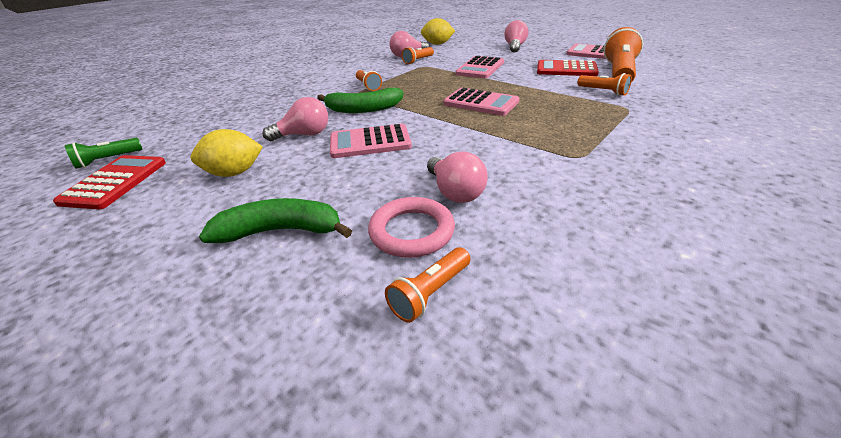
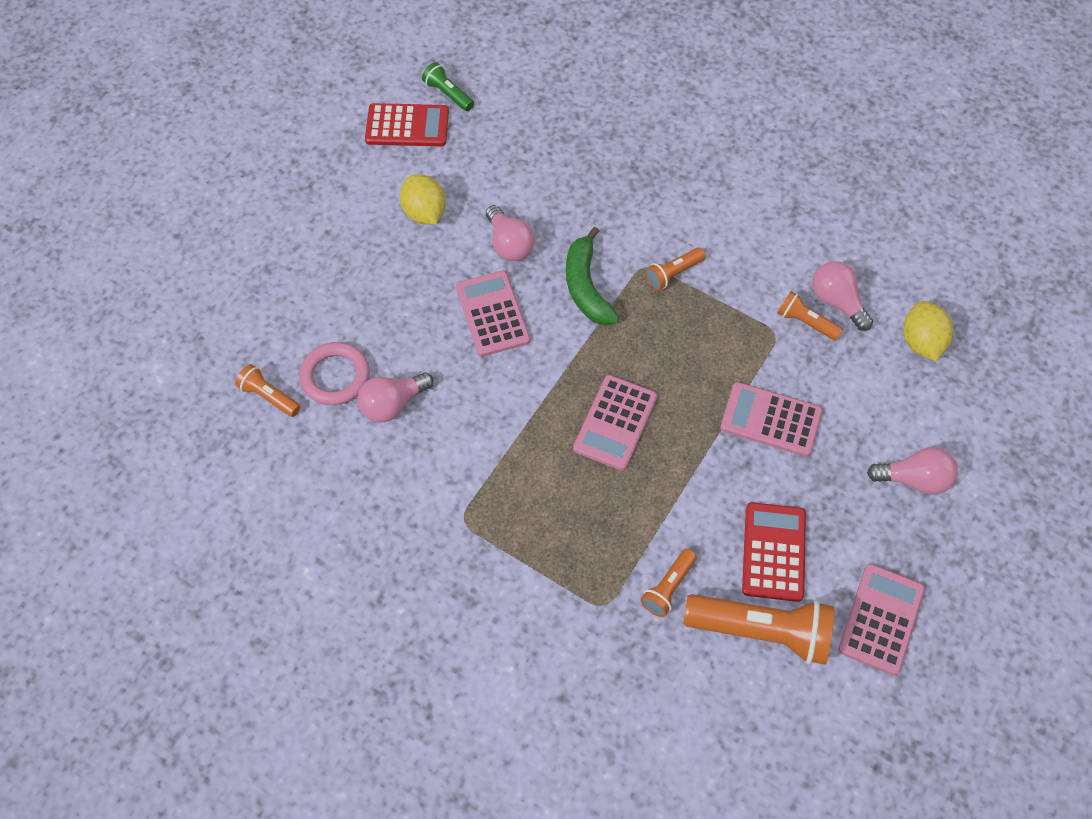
camera: 80 degrees right, 25 degrees up
(281, 231) = (336, 284): green banana -> none

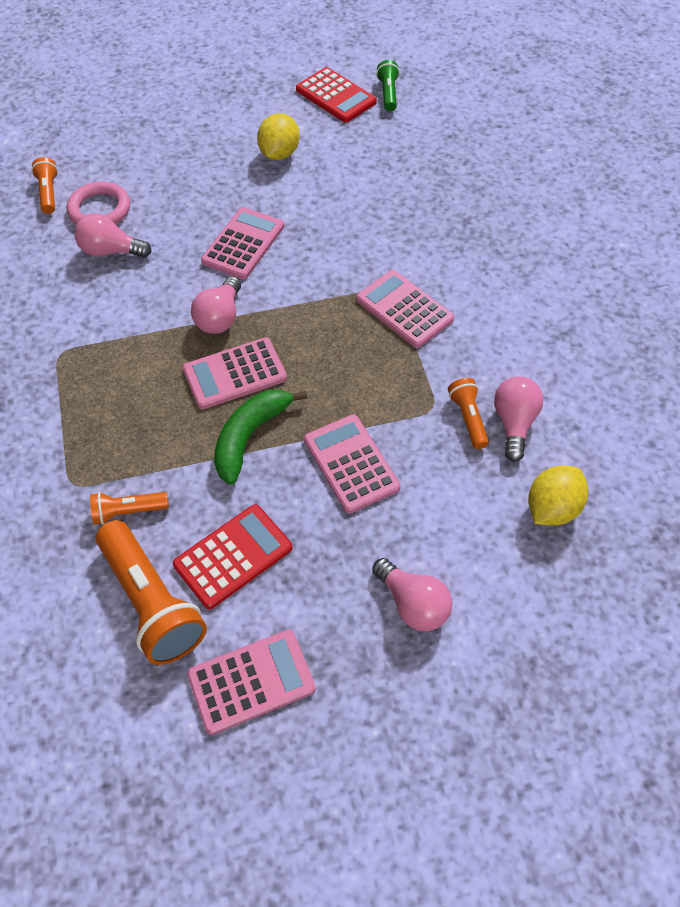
camera: 45 degrees right, 5 degrees down
(509, 244) = (310, 209): pink light bulb -> pink light bulb (220, 317)
(586, 287) = (329, 273): green banana -> green banana (250, 437)
(673, 274) = (404, 309): orange flashlight -> pink calculator

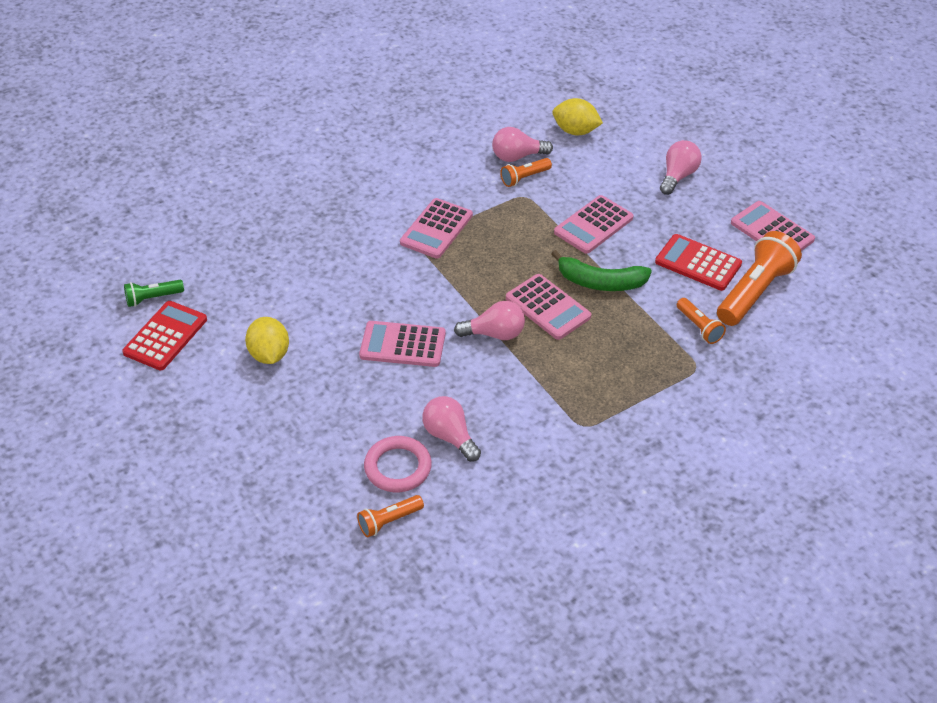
camera: 110 degrees left, 10 degrees down
(111, 251) = (450, 436): pink light bulb -> pink light bulb turned 150 degrees clockwise
(279, 154) = (269, 354): yellow lemon -> yellow lemon turned 75 degrees clockwise

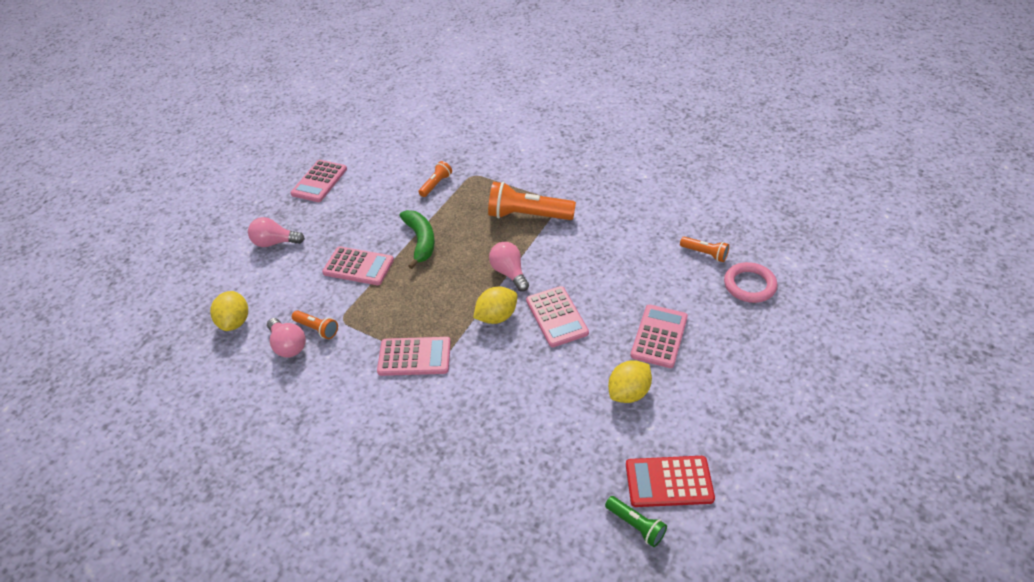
camera: 115 degrees left, 0 degrees up
(398, 467) = (663, 268): pink ring -> pink ring (749, 285)
(440, 301) = (497, 316): none -> yellow lemon
(450, 436) = (617, 256): pink light bulb -> none
(548, 307) = (464, 257): pink calculator -> pink calculator (659, 336)
(698, 263) = (372, 203): red calculator -> none
(755, 292) = (386, 172): orange flashlight -> orange flashlight (527, 215)

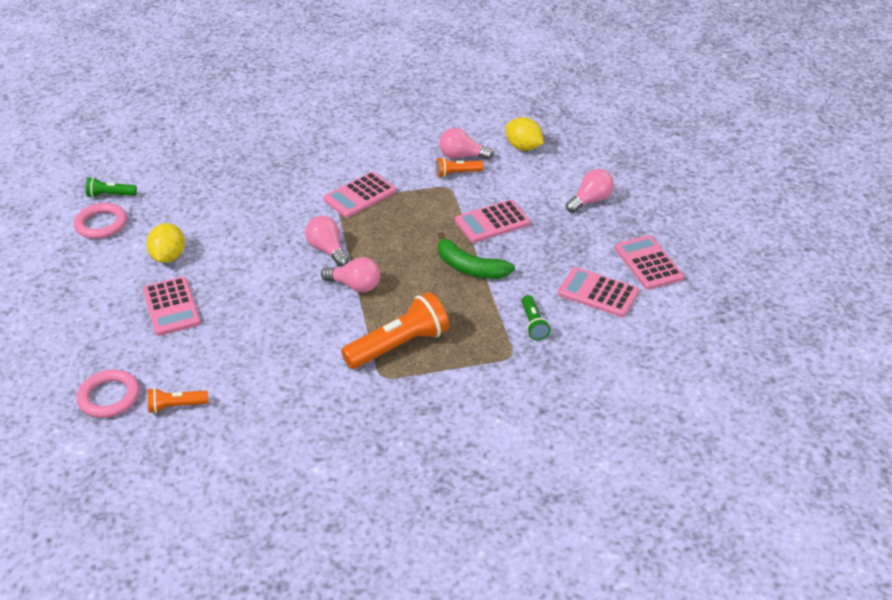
camera: 135 degrees right, 5 degrees down
(436, 184) = (533, 324): orange flashlight -> green flashlight
(497, 316) = (327, 250): yellow lemon -> pink light bulb
(557, 317) = (275, 275): pink calculator -> pink calculator (598, 293)
(669, 482) = (101, 224): red calculator -> pink ring

